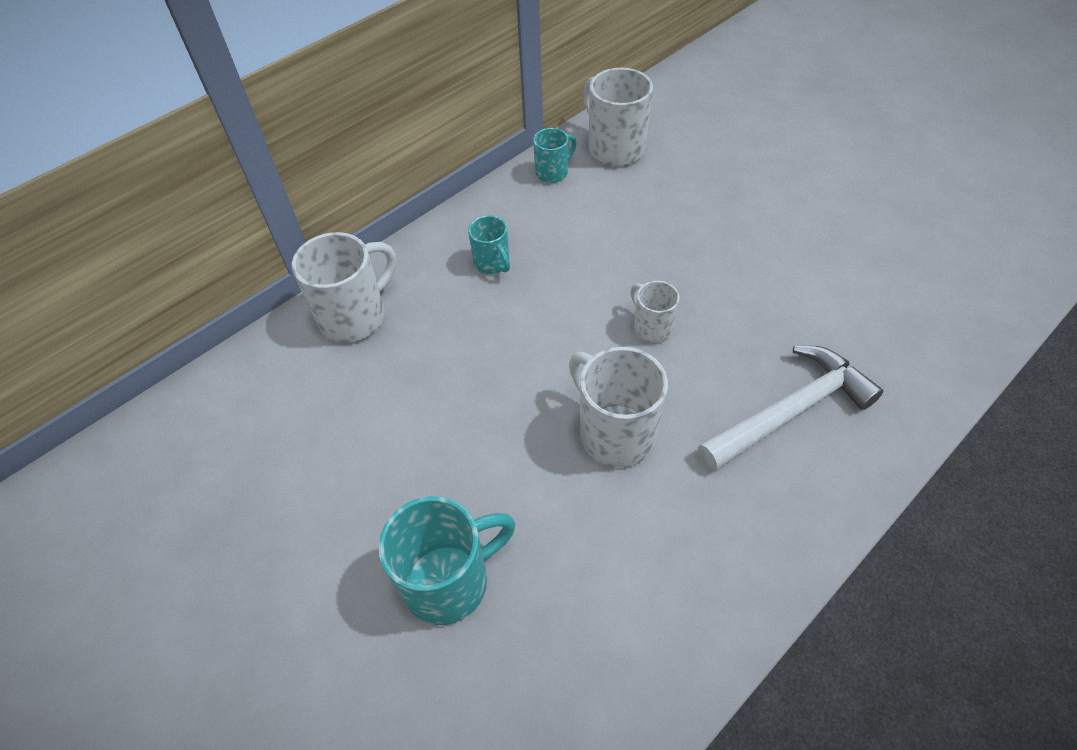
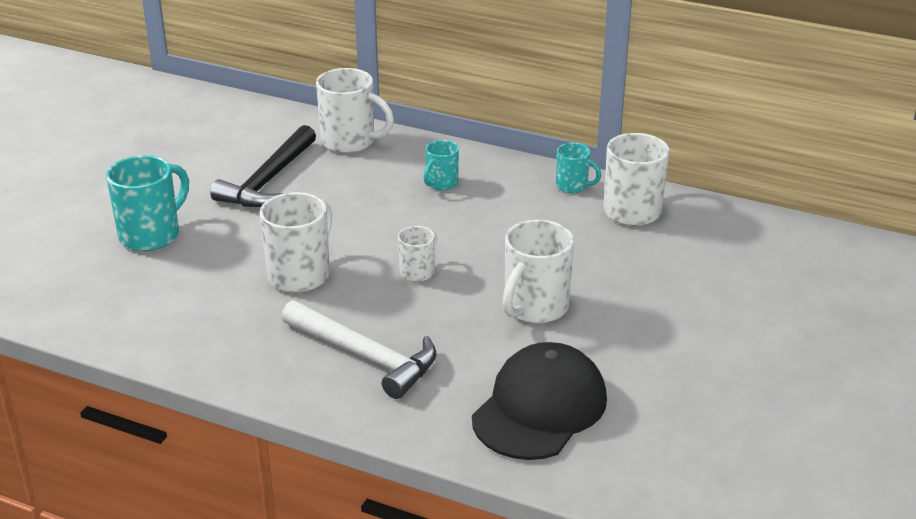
camera: 65 degrees right, 20 degrees down
(391, 417) = (268, 180): none -> black hammer
(449, 581) = (151, 235): turquoise mug -> turquoise mug turned 90 degrees counterclockwise
(746, 259) = (534, 308): none -> white mug
(903, 301) = (540, 408): none -> black cap

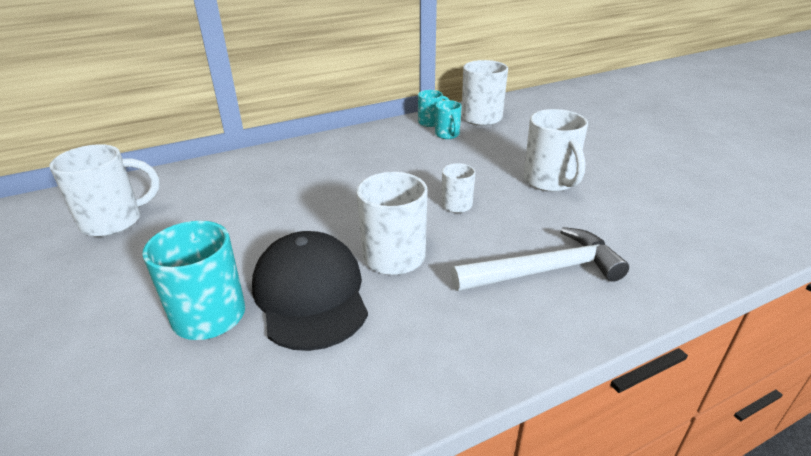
camera: 50 degrees left, 0 degrees up
(268, 180) = (239, 216): black hammer -> none
(350, 142) = (254, 166): white mug -> white mug (115, 221)
(441, 183) = (362, 156): turquoise mug -> turquoise mug (447, 135)
(540, 408) = (673, 224): black cap -> black cap (310, 294)

